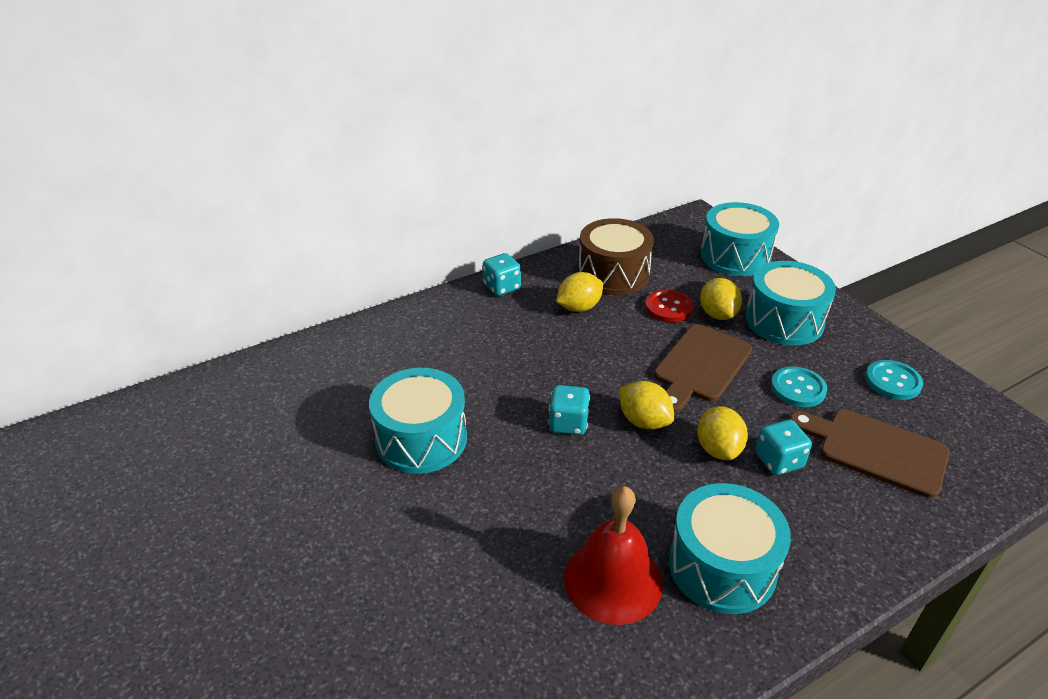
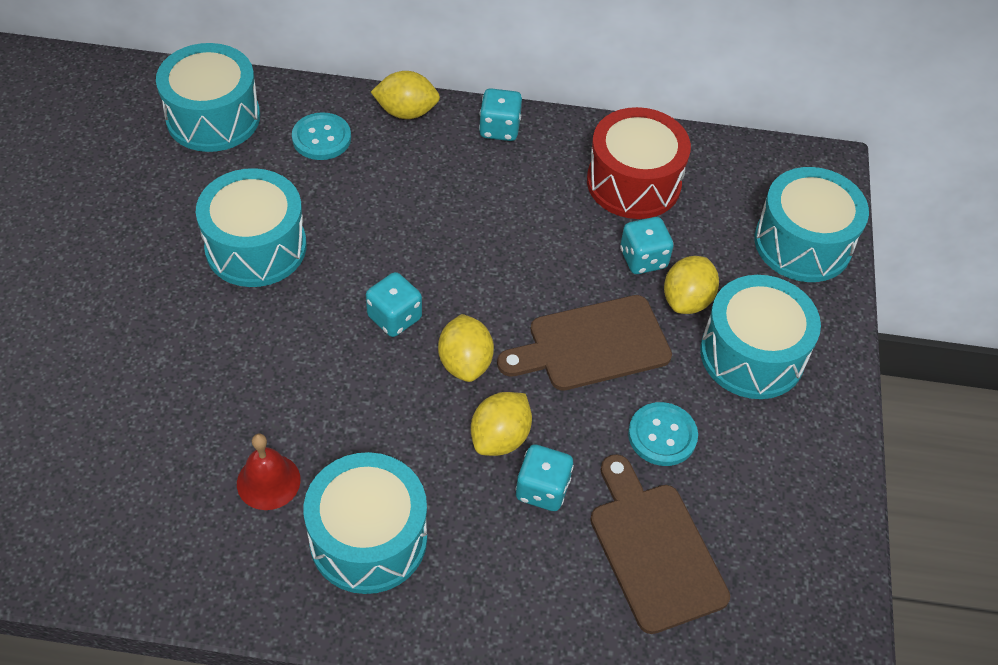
camera: 35 degrees right, 15 degrees up
(294, 379) = (213, 117): none -> turquoise drum
(579, 307) = (549, 200): yellow lemon -> yellow lemon (406, 112)
(613, 274) = (633, 182): brown drum -> red drum
(613, 580) = (268, 481): red bell -> red bell, size x0.61
(668, 308) = (643, 259): red button -> turquoise dice
(893, 381) = (778, 499): turquoise button -> turquoise button (321, 138)

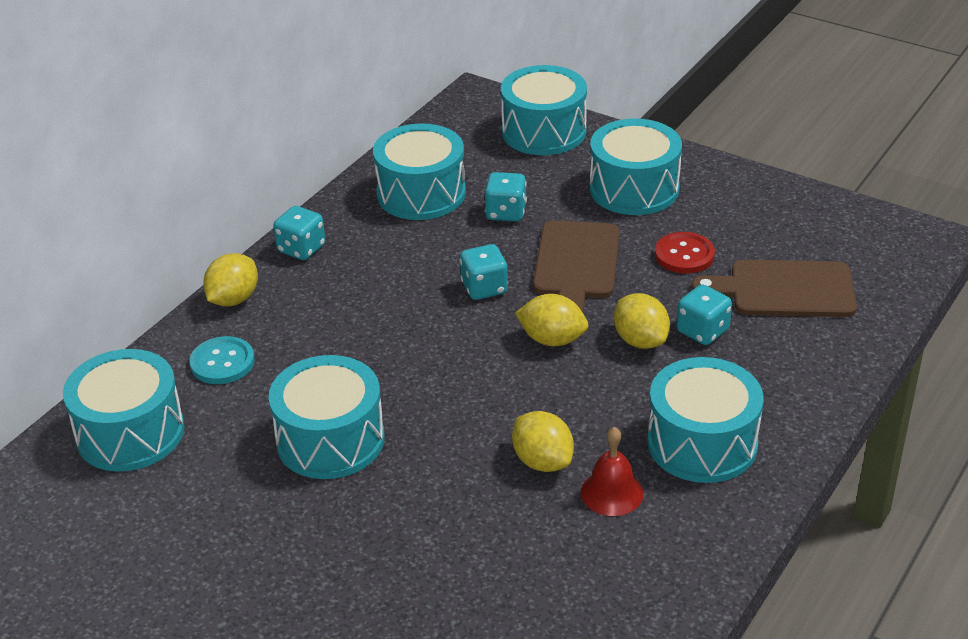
camera: 60 degrees left, 15 degrees down
(394, 318) = (476, 369): turquoise dice -> turquoise dice (484, 288)
(633, 182) = (421, 193): red drum -> turquoise drum
(662, 435) = (684, 255): turquoise button -> red button
(687, 300) = (562, 203): yellow lemon -> yellow lemon (542, 461)

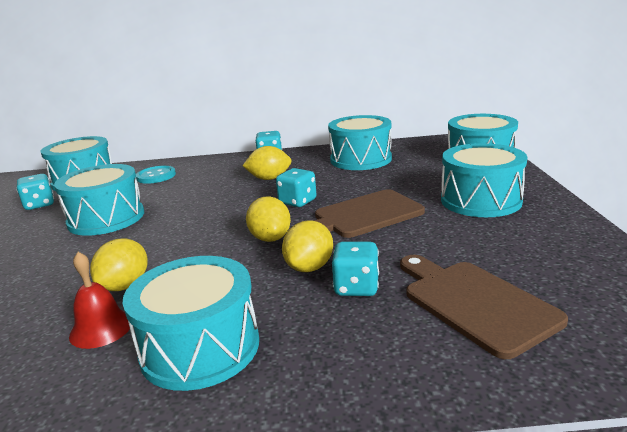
camera: 55 degrees right, 15 degrees down
(233, 299) = (210, 161): yellow lemon -> yellow lemon (269, 179)
(506, 213) = (381, 180): turquoise dice -> turquoise dice (39, 205)
(684, 255) = (440, 243): red button -> none

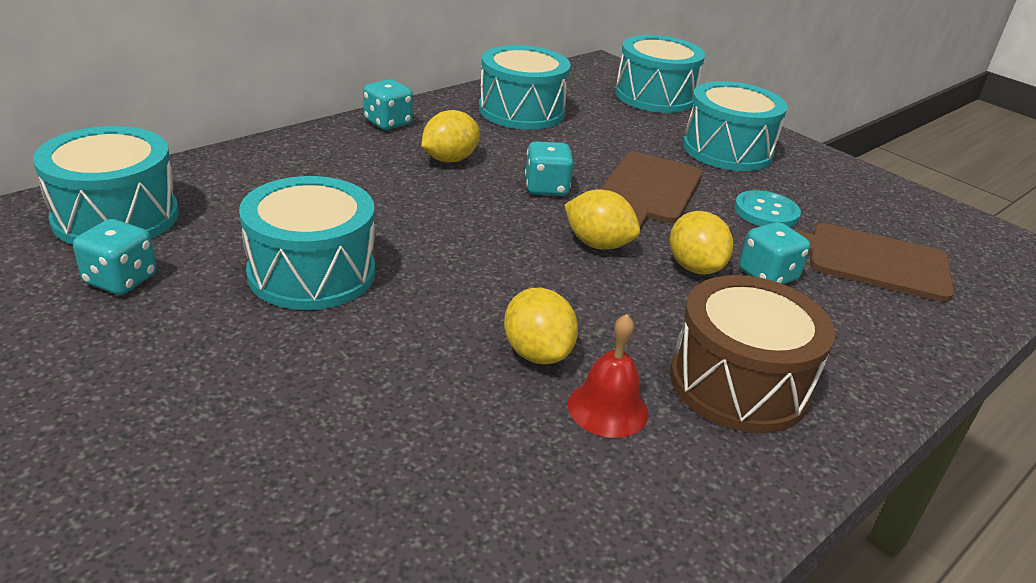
camera: 45 degrees left, 10 degrees up
(156, 176) = (252, 184): turquoise button -> turquoise button (766, 212)
(200, 347) = (738, 383): turquoise drum -> brown drum

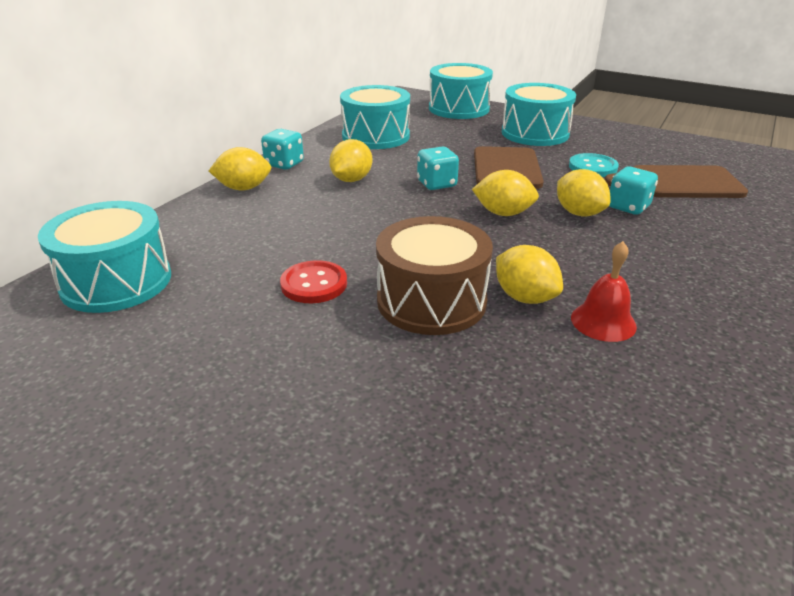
camera: 15 degrees left, 0 degrees up
(121, 280) = (160, 329): turquoise dice -> none
(312, 273) = (314, 284): turquoise drum -> red button
(321, 142) = (243, 188): none -> yellow lemon
(738, 383) = (670, 281): brown drum -> brown drum (431, 301)

